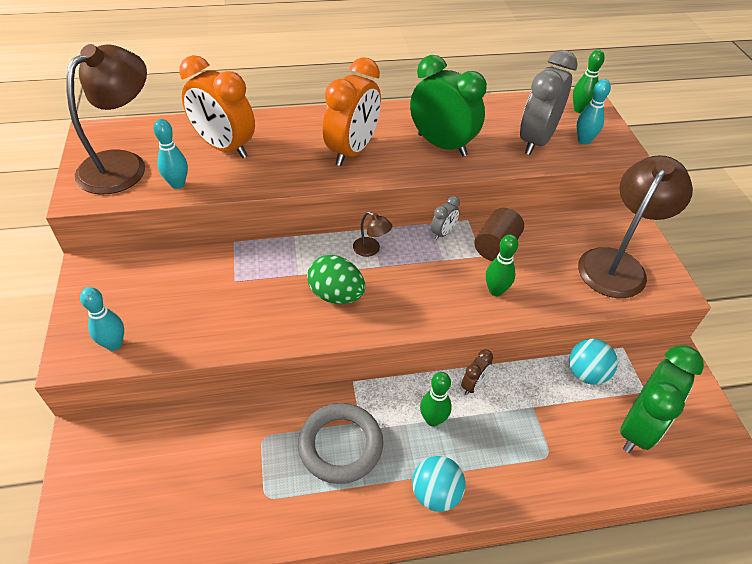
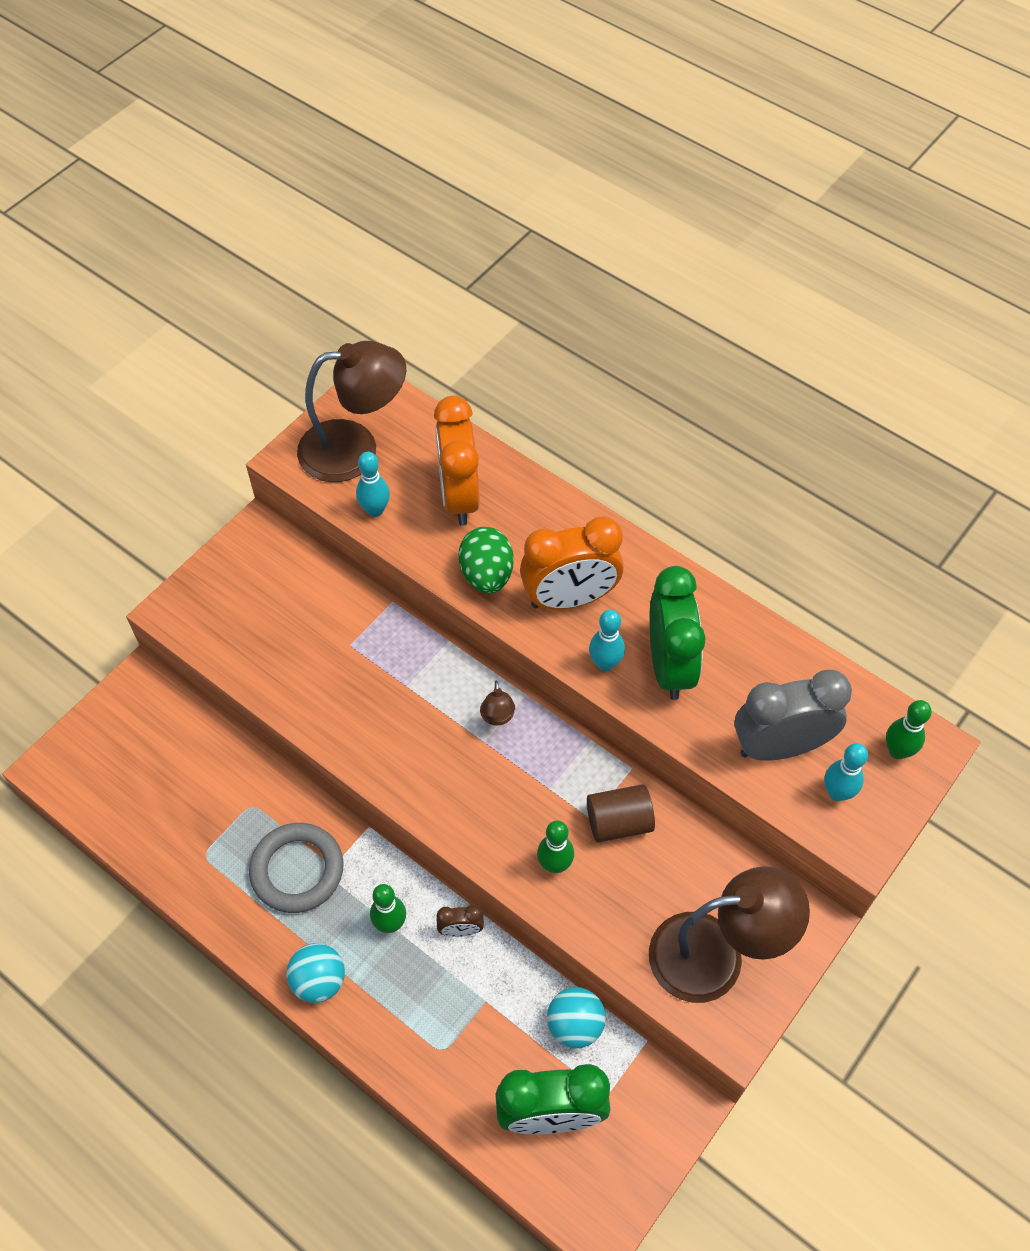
camera: 50 degrees right, 10 degrees up
(114, 344) = (207, 626): turquoise bowling pin -> turquoise bowling pin (605, 663)
(336, 295) = (413, 736): green egg -> green egg (487, 575)
(443, 233) = (587, 760): grey clock -> none

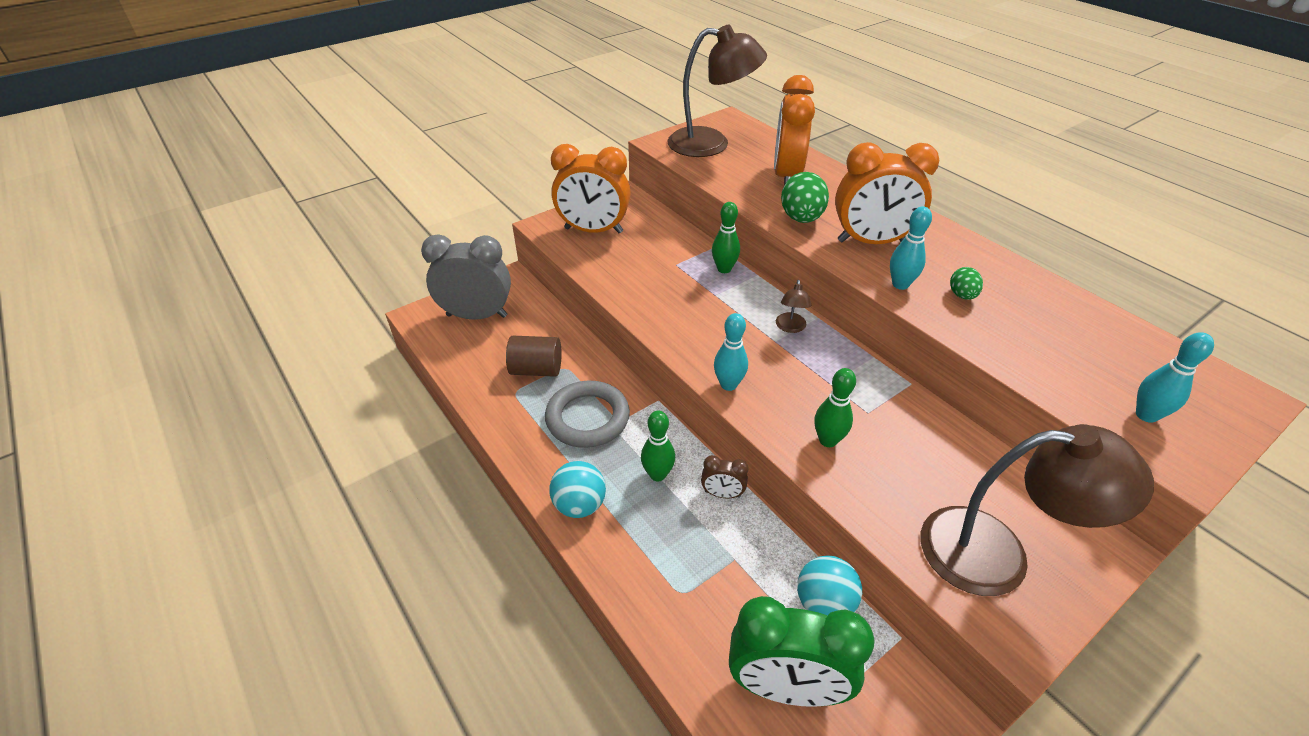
camera: 15 degrees right, 15 degrees down
(234, 608) = (593, 230): none -> orange clock
(375, 510) = (718, 174): turquoise bowling pin -> turquoise bowling pin (728, 384)
(618, 822) = (895, 420): brown cylinder -> brown cylinder (536, 370)
(669, 665) = (962, 295): green clock -> green egg
(780, 746) = (1077, 368): grey clock -> grey clock (477, 315)
(897, 751) = (1210, 394): green bowling pin -> green bowling pin (724, 269)

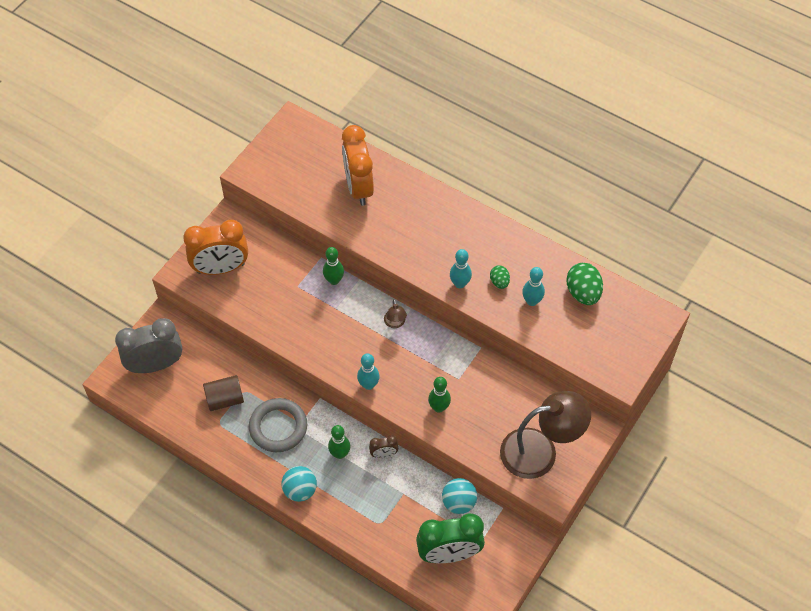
camera: 20 degrees left, 15 degrees up
(711, 144) = (288, 162): brown lamp -> none
(801, 218) = (381, 235): green egg -> green egg (583, 293)
(871, 242) = (434, 246): orange clock -> none
(1146, 415) = (605, 349): turquoise bowling pin -> turquoise bowling pin (532, 301)

